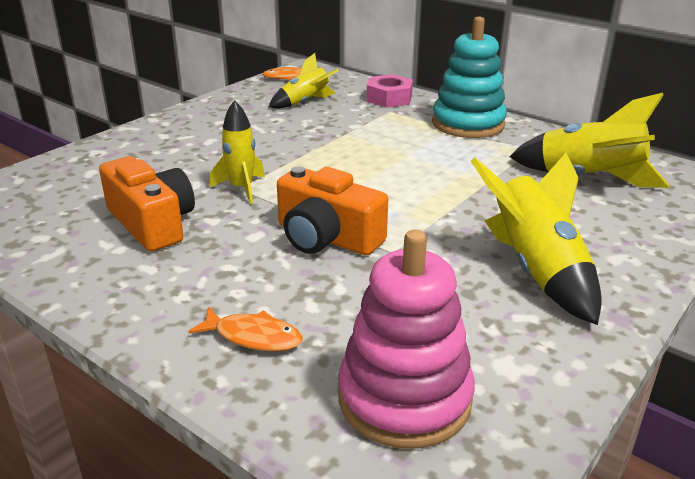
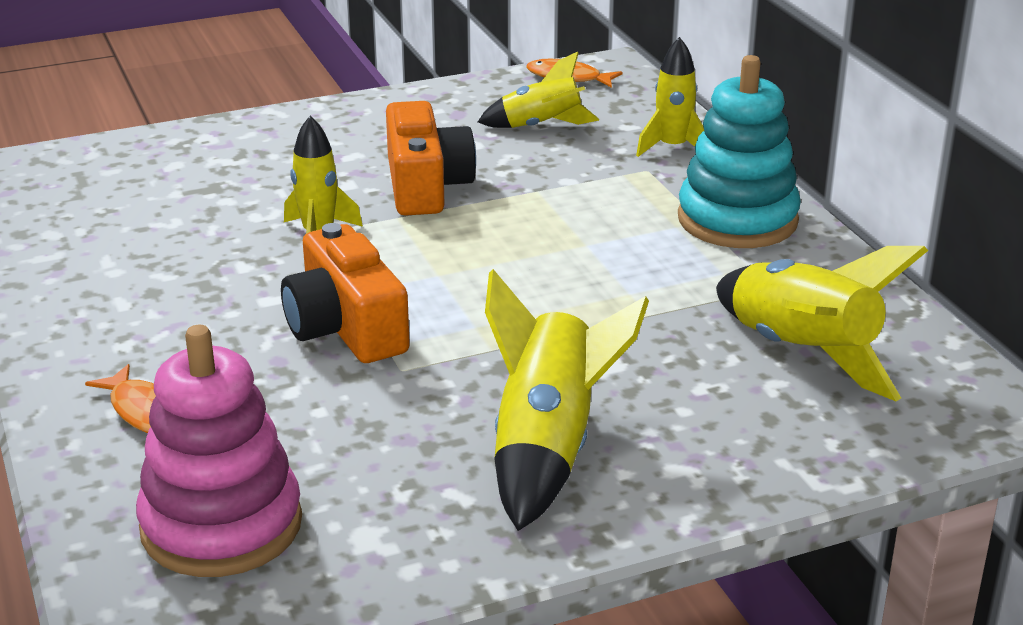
camera: 30 degrees right, 0 degrees up
(152, 223) = (176, 250): orange camera -> orange camera (425, 185)
(389, 98) = (672, 148): pink nut -> yellow rocket

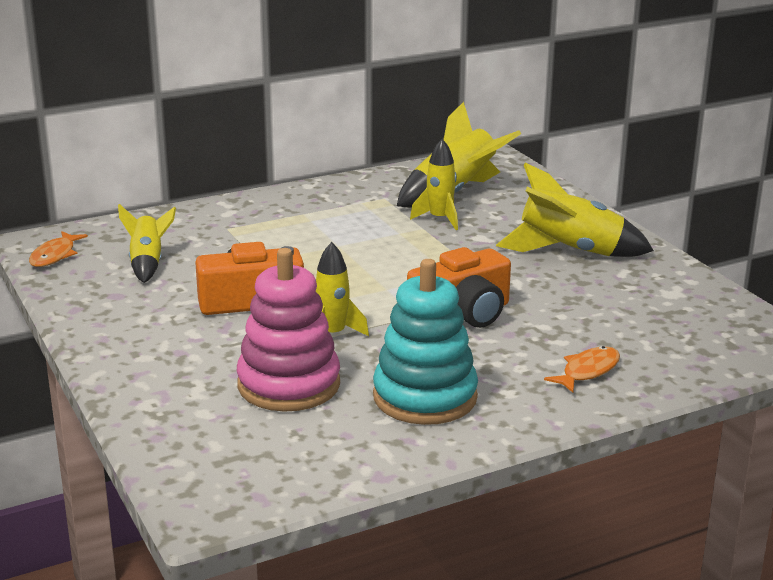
camera: 95 degrees left, 5 degrees down
(221, 525) = (686, 333): pink stacking toy -> pink stacking toy (289, 385)
(672, 148) = (192, 220): yellow rocket -> yellow rocket (440, 219)
(737, 220) = (300, 204): turquoise stacking toy -> turquoise stacking toy (425, 397)

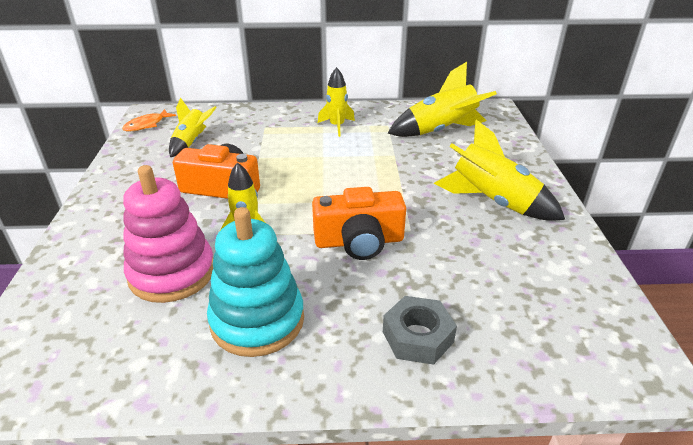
camera: 25 degrees right, 10 degrees up
(440, 219) = (413, 150): yellow rocket -> yellow rocket (337, 126)
(587, 371) = (417, 337): orange fish -> grey nut

